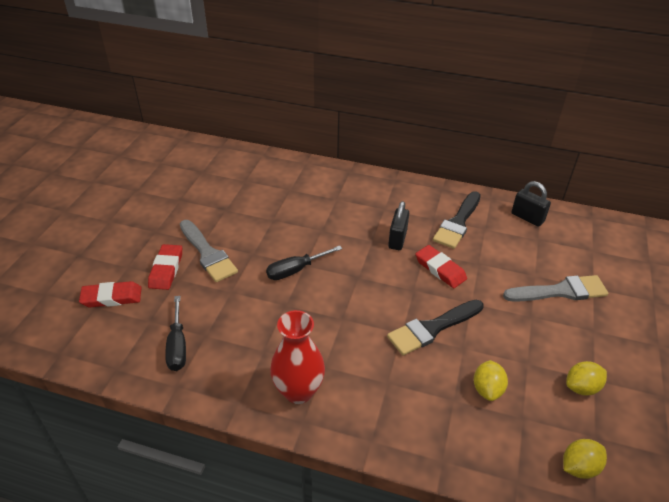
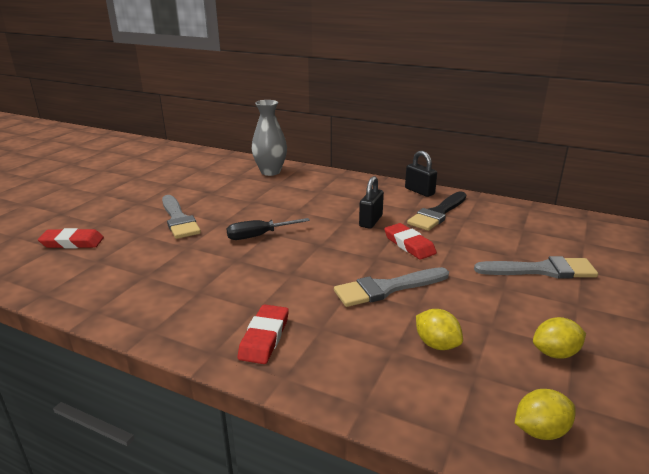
camera: 10 degrees right, 15 degrees down
(166, 269) = (134, 227): red eraser -> red eraser (264, 337)
(177, 345) = (114, 280): black screwdriver -> none
(277, 171) = (270, 172): none -> grey vase
(298, 391) = (220, 326): red vase -> none
(432, 328) = (386, 288): black brush -> grey brush
(487, 389) = (436, 344): yellow lemon -> yellow lemon turned 60 degrees counterclockwise
(527, 217) = (514, 214): black padlock -> black padlock (419, 191)

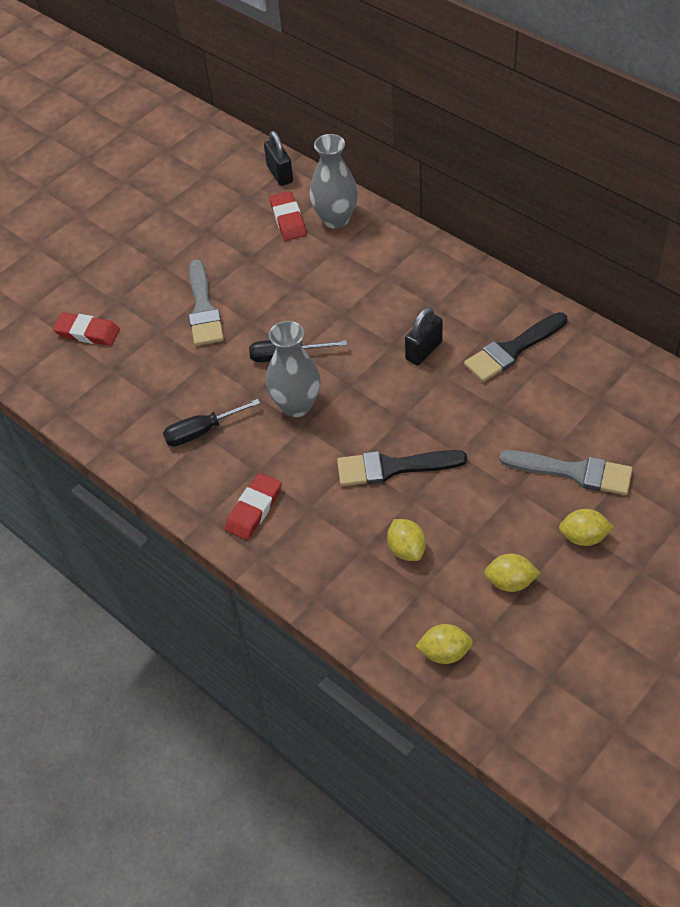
camera: 20 degrees right, 25 degrees up
(194, 289) = (202, 431): none -> black screwdriver
(279, 262) = (296, 405): none -> grey vase
(386, 288) = (392, 467): grey brush -> black brush
(409, 245) = (449, 402): red eraser -> red eraser (288, 219)
(419, 191) = (513, 298): black padlock -> black padlock (280, 174)
(589, 309) = (583, 537): none -> yellow lemon

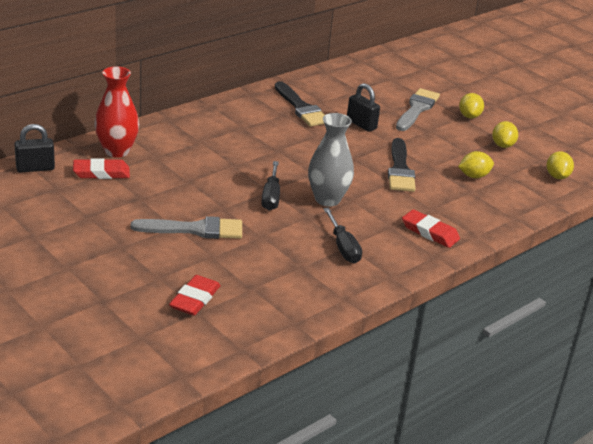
camera: 90 degrees left, 20 degrees down
(335, 219) = (117, 151): grey vase -> red vase
(424, 351) = (289, 139): black padlock -> black padlock (361, 124)

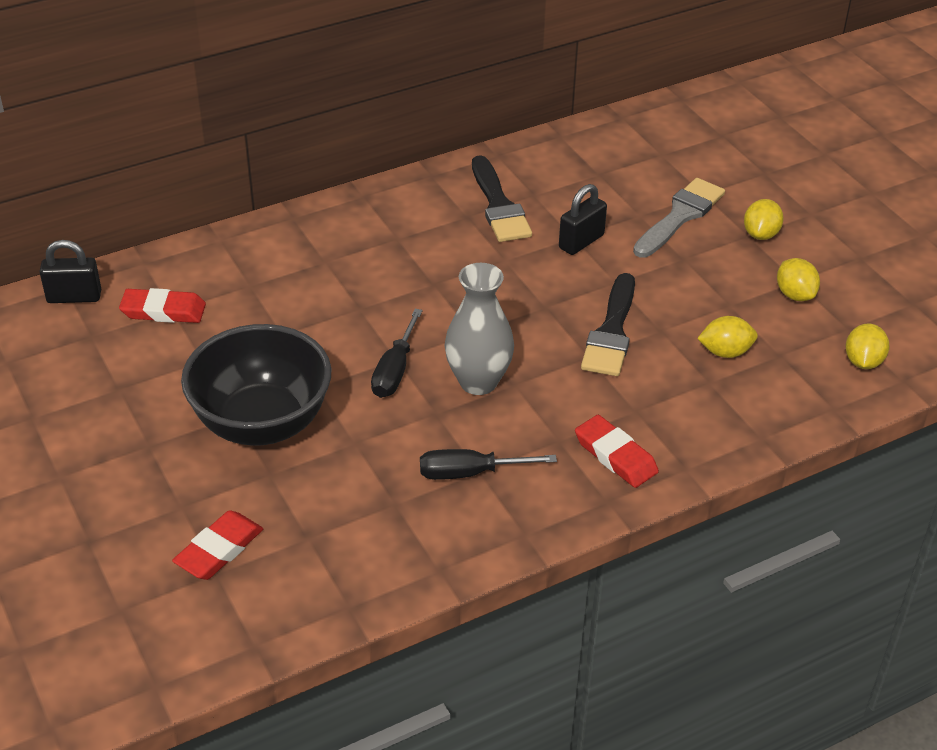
camera: 15 degrees right, 10 degrees up
(117, 151) = (198, 273): red vase -> none
(195, 229) = (262, 423): grey brush -> black bowl
(343, 247) = (470, 473): black screwdriver -> black screwdriver turned 90 degrees clockwise
(361, 124) = (581, 242): black padlock -> black padlock turned 75 degrees clockwise
(502, 145) = (795, 295): yellow lemon -> yellow lemon turned 45 degrees counterclockwise

